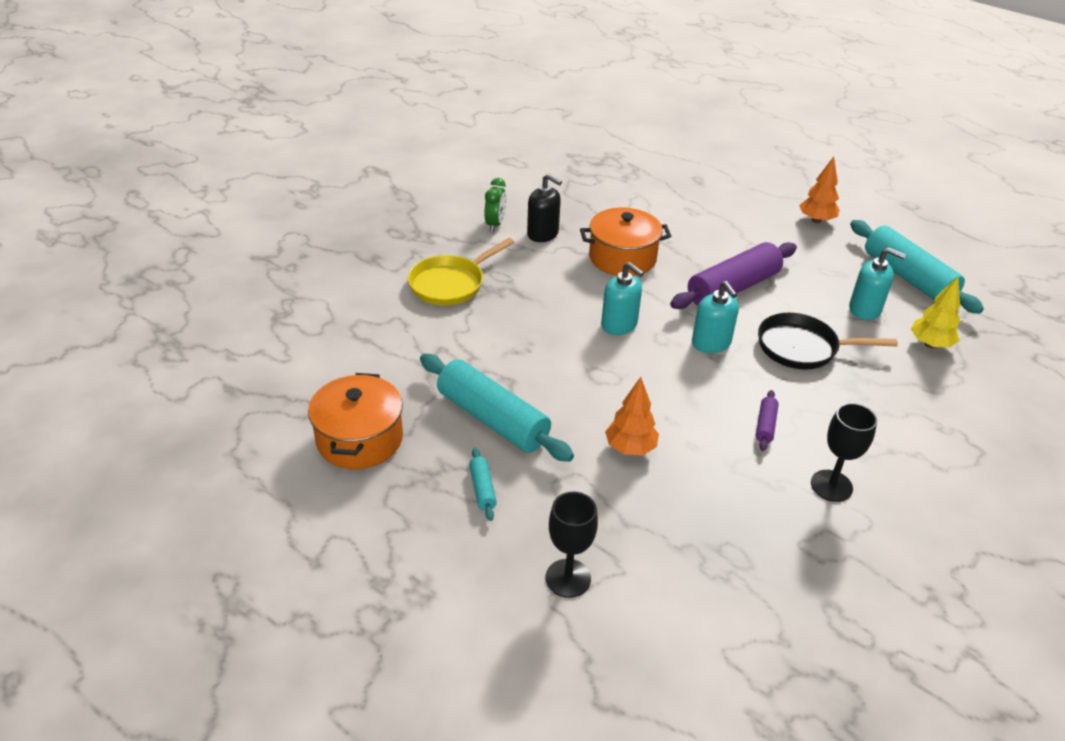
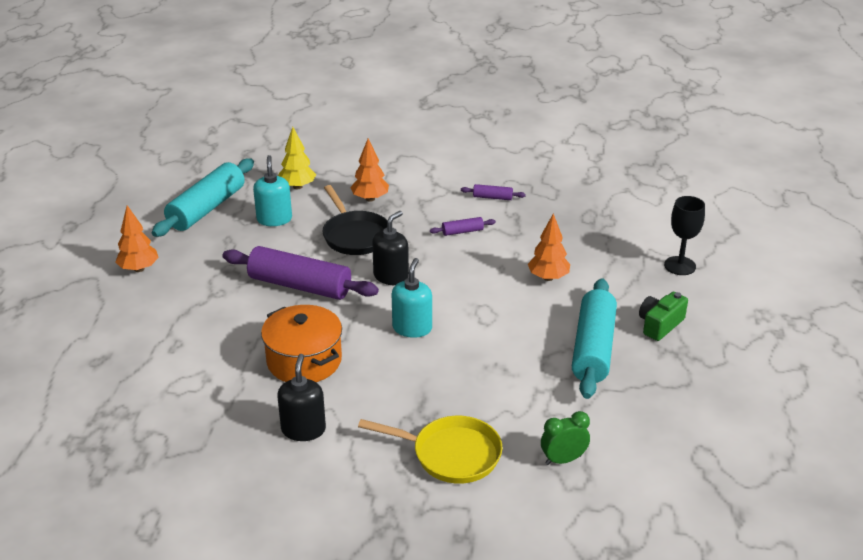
camera: 120 degrees left, 5 degrees down
(360, 439) = (691, 405): orange pot -> none
(482, 489) = (660, 325): turquoise rolling pin -> green camera
(495, 224) = (313, 474): green clock -> green clock (563, 460)
(711, 343) = (391, 276): turquoise soap dispenser -> black soap dispenser
(831, 486) = (492, 197): black goblet -> purple rolling pin
(877, 385) = (370, 199): none -> orange tree

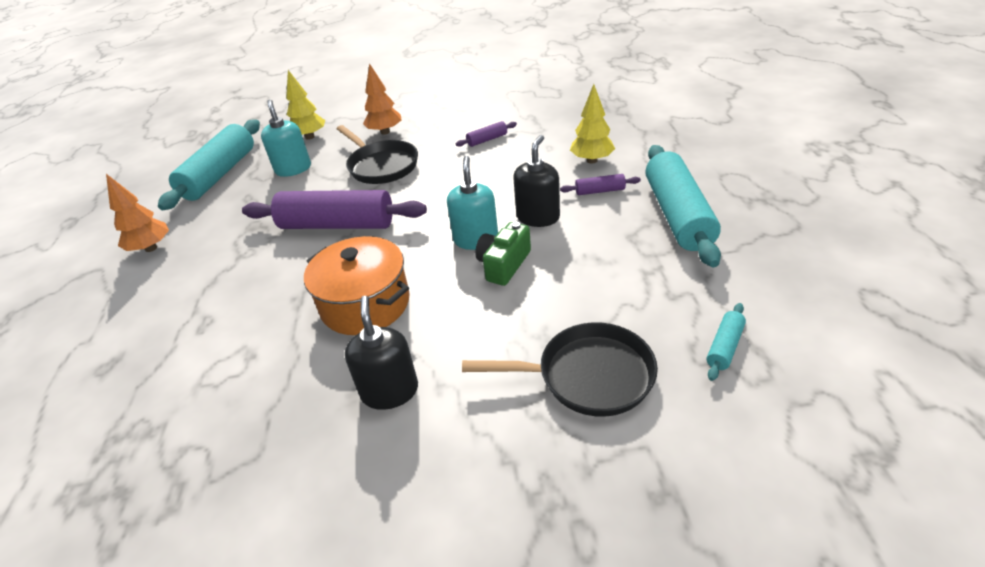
camera: 10 degrees left, 5 degrees up
(391, 276) = (432, 194): black soap dispenser -> black soap dispenser (538, 217)
(451, 454) = (587, 376): yellow pan -> black pan
(492, 197) = (502, 107): purple rolling pin -> purple rolling pin (600, 191)
(548, 277) = (592, 160): orange tree -> yellow tree
(563, 460) = (724, 347): green clock -> turquoise rolling pin
(660, 325) = (728, 177): green camera -> green camera (503, 264)
(680, 266) = (709, 123): black goblet -> none

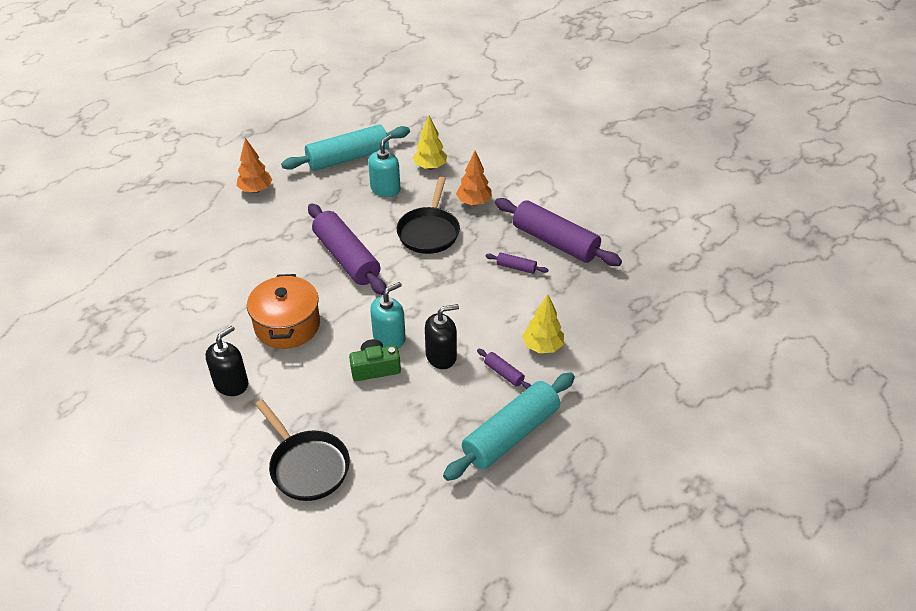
camera: 45 degrees right, 5 degrees up
(485, 113) = (555, 242): none -> purple rolling pin
(724, 347) = (382, 522): turquoise rolling pin -> none

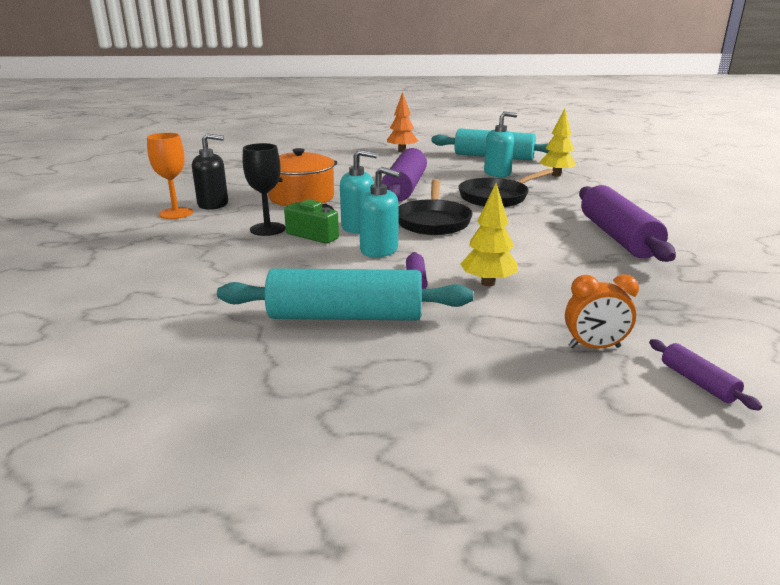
camera: 45 degrees right, 20 degrees down
(222, 417) = (176, 213): none -> orange goblet
(307, 466) = (164, 253): black pan -> black pan (433, 221)
(331, 385) = (267, 229): none -> black goblet
(441, 356) = (379, 250): black soap dispenser -> turquoise soap dispenser
(474, 202) = (566, 197): orange tree -> none
(516, 267) = (547, 236): purple rolling pin -> purple rolling pin (698, 382)
(645, 367) = (594, 347): none -> orange clock

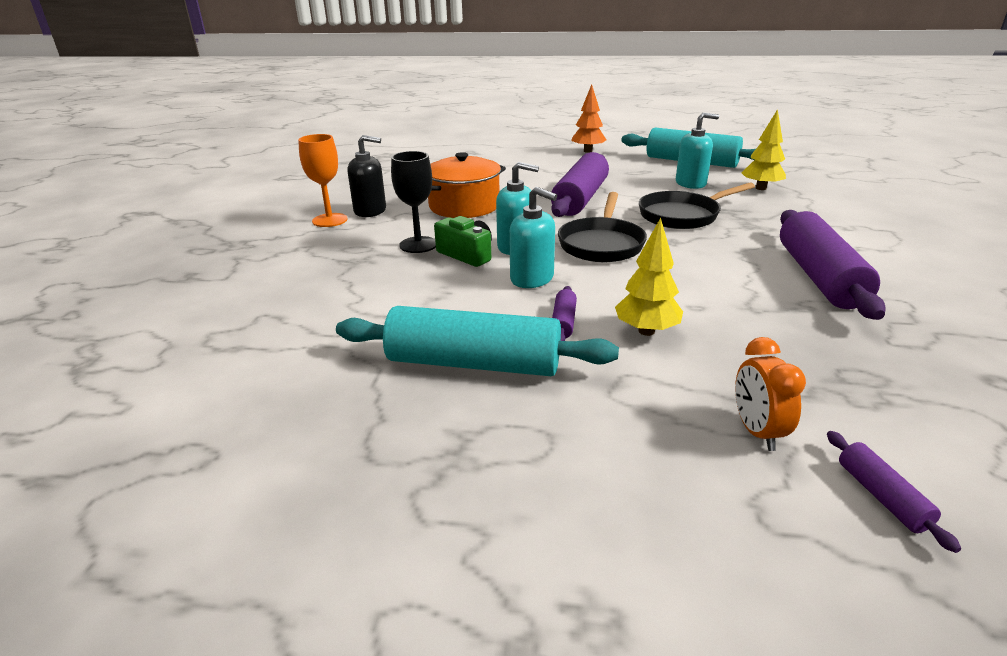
camera: 10 degrees right, 5 degrees up
(594, 347) = (757, 431): orange clock -> orange clock turned 75 degrees clockwise

